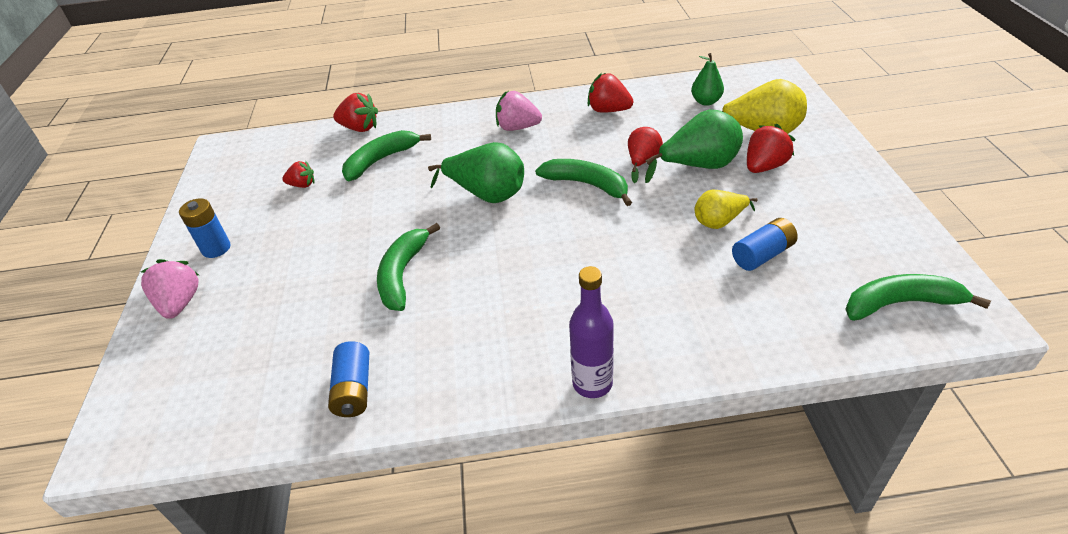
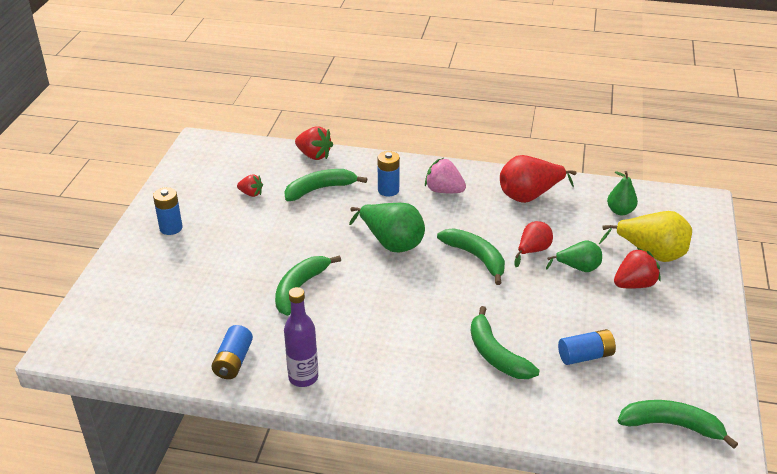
camera: 15 degrees right, 5 degrees down
(180, 303) = (134, 263): pink strawberry -> none
(457, 142) = (388, 190): none -> blue battery
(592, 383) = (401, 409): purple bottle -> purple bottle (303, 377)
(608, 110) = (529, 196): red strawberry -> red pear
(666, 283) = (496, 354): none -> green banana
(698, 166) = (578, 268): green pear -> green pear, size x0.61
(719, 222) = (566, 319): yellow pear -> none

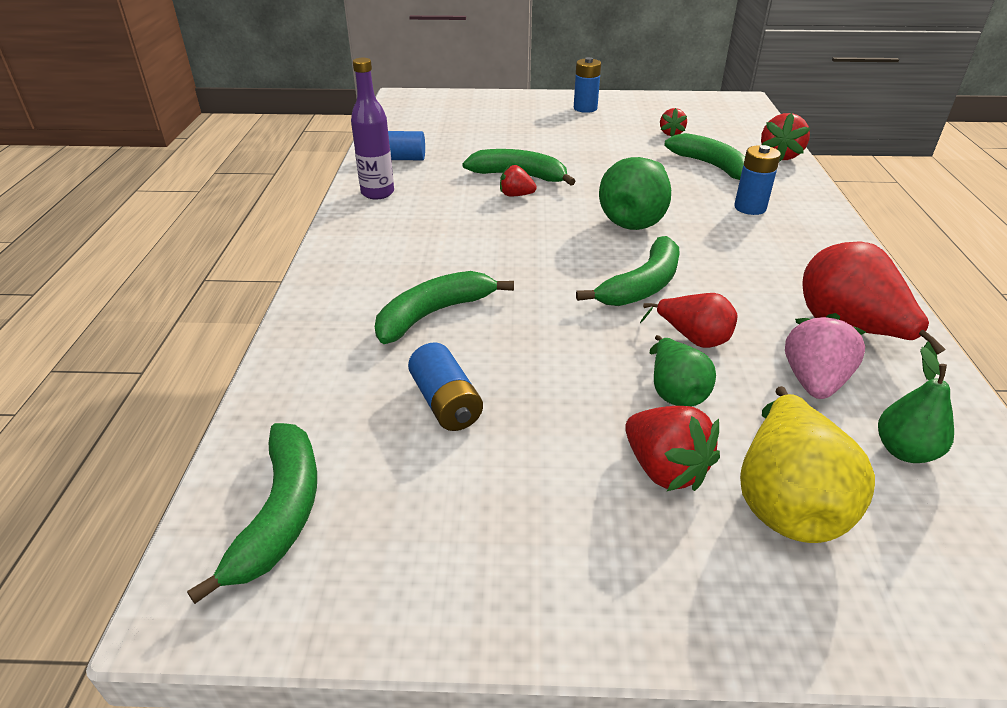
camera: 80 degrees right, 0 degrees up
(334, 295) = (516, 195): none -> red strawberry
(444, 190) = (788, 248): pink strawberry -> pink strawberry (813, 381)

